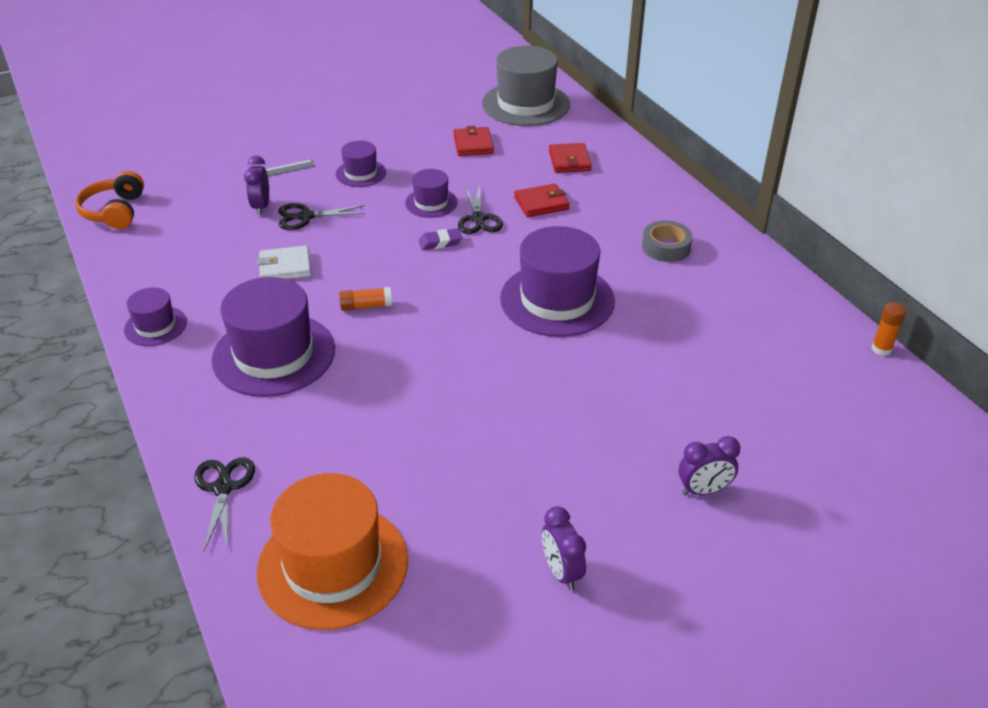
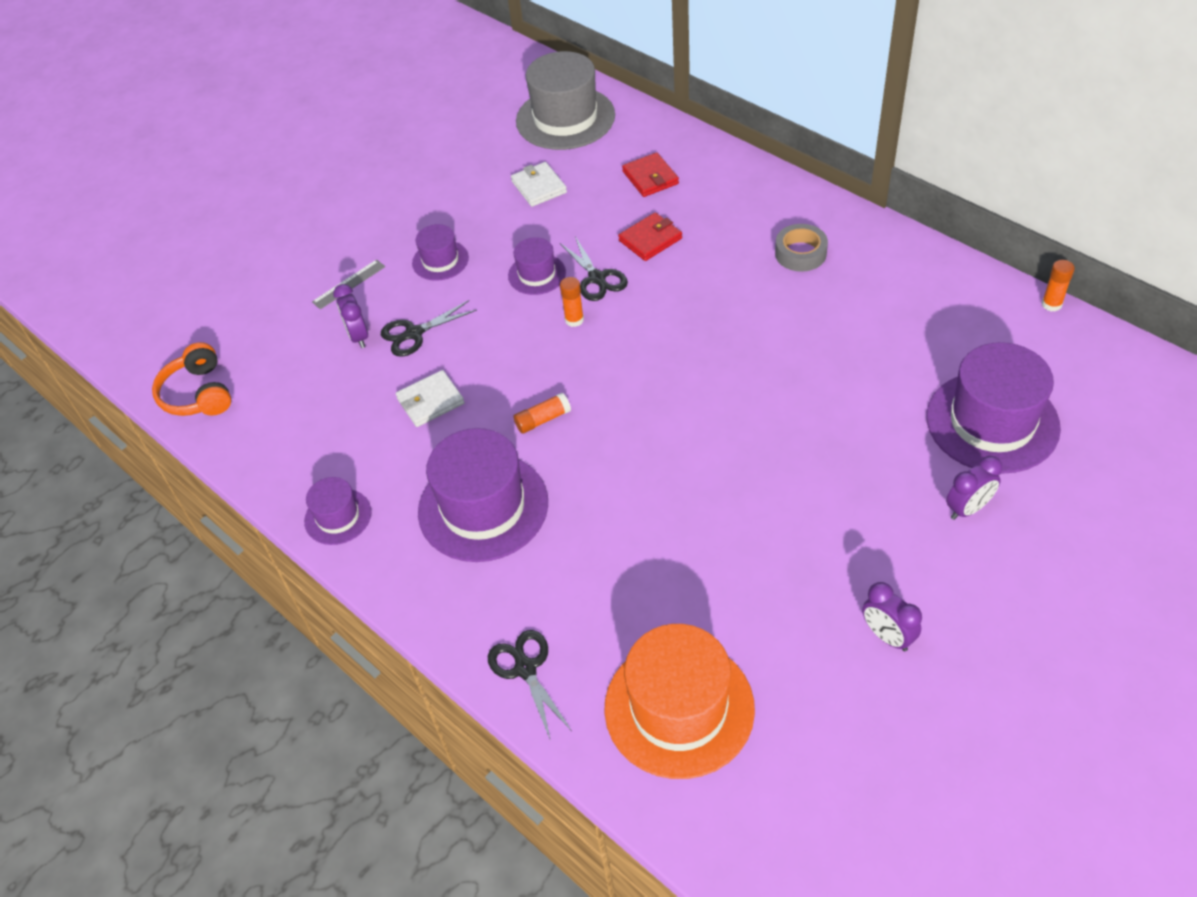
camera: 15 degrees left, 10 degrees up
(440, 242) = (574, 320): purple eraser -> orange glue stick
(473, 144) = (539, 187): red wallet -> white wallet
(557, 300) = (728, 349): purple hat -> purple hat (992, 422)

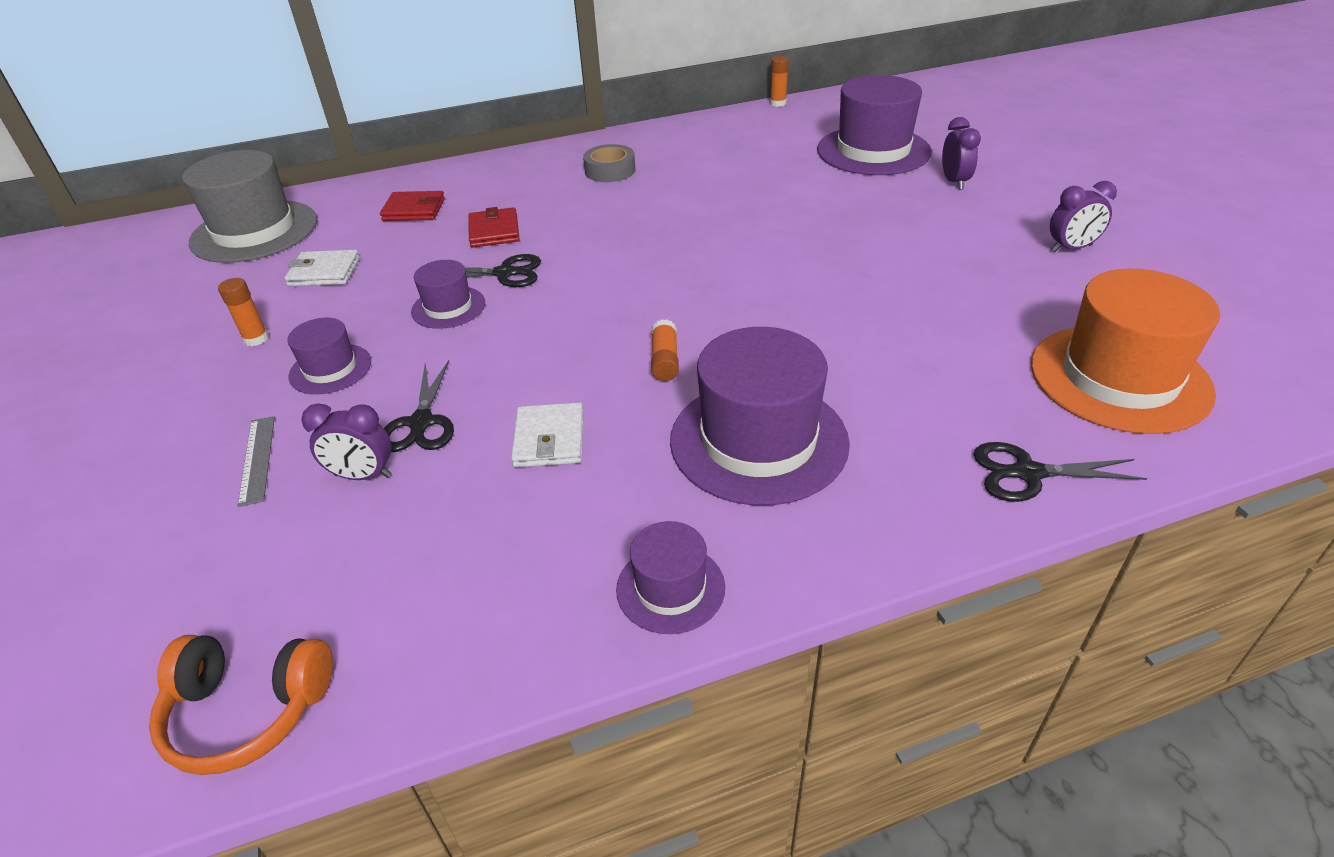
camera: 65 degrees left, 10 degrees down
(574, 320) = (544, 302): orange glue stick -> orange glue stick (256, 339)

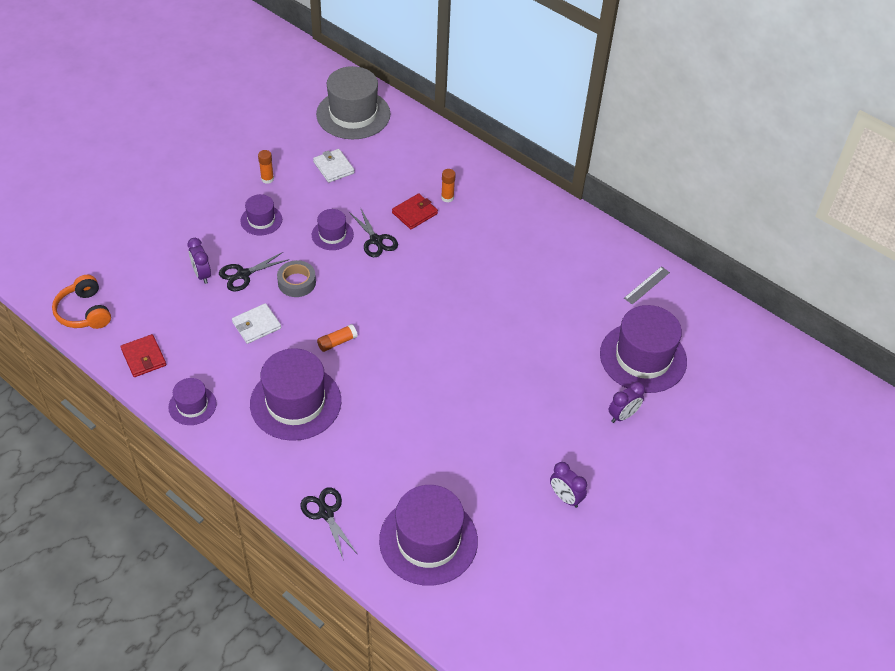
camera: 55 degrees right, 10 degrees up
(257, 459) = (193, 234): grey ruler -> grey ruler (646, 285)
(414, 210) = (415, 166): red wallet -> red wallet (144, 357)
(610, 170) = (520, 230): grey tape -> grey tape (297, 282)
(778, 103) = (688, 277): orange glue stick -> orange glue stick (447, 197)
(1119, 378) = (428, 540): orange hat -> purple hat

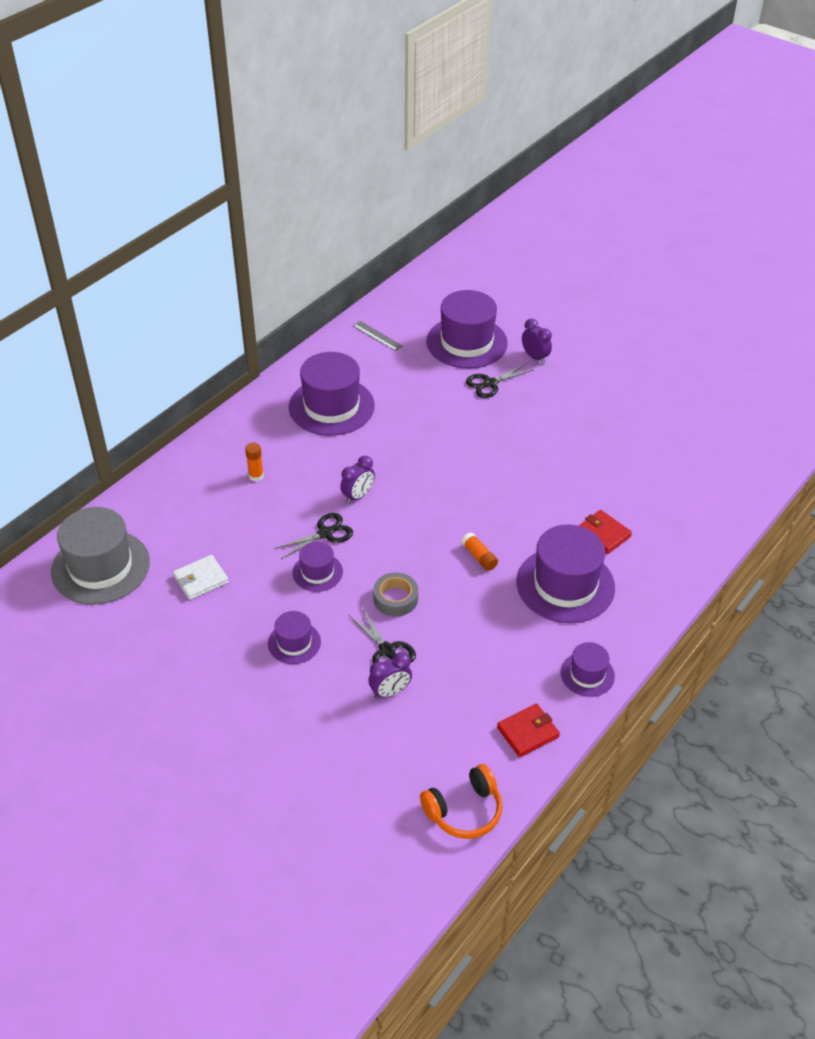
camera: 90 degrees left, 5 degrees down
(256, 325) = (464, 629): white wallet -> none
(267, 179) = (219, 644): orange glue stick -> none
(326, 513) = (691, 550): black scissors -> black scissors (490, 383)
(414, 213) = (281, 502): red wallet -> red wallet (603, 534)
(428, 540) = (698, 478): purple hat -> purple hat (331, 406)
(565, 497) = (630, 394): purple clock -> purple clock (358, 496)

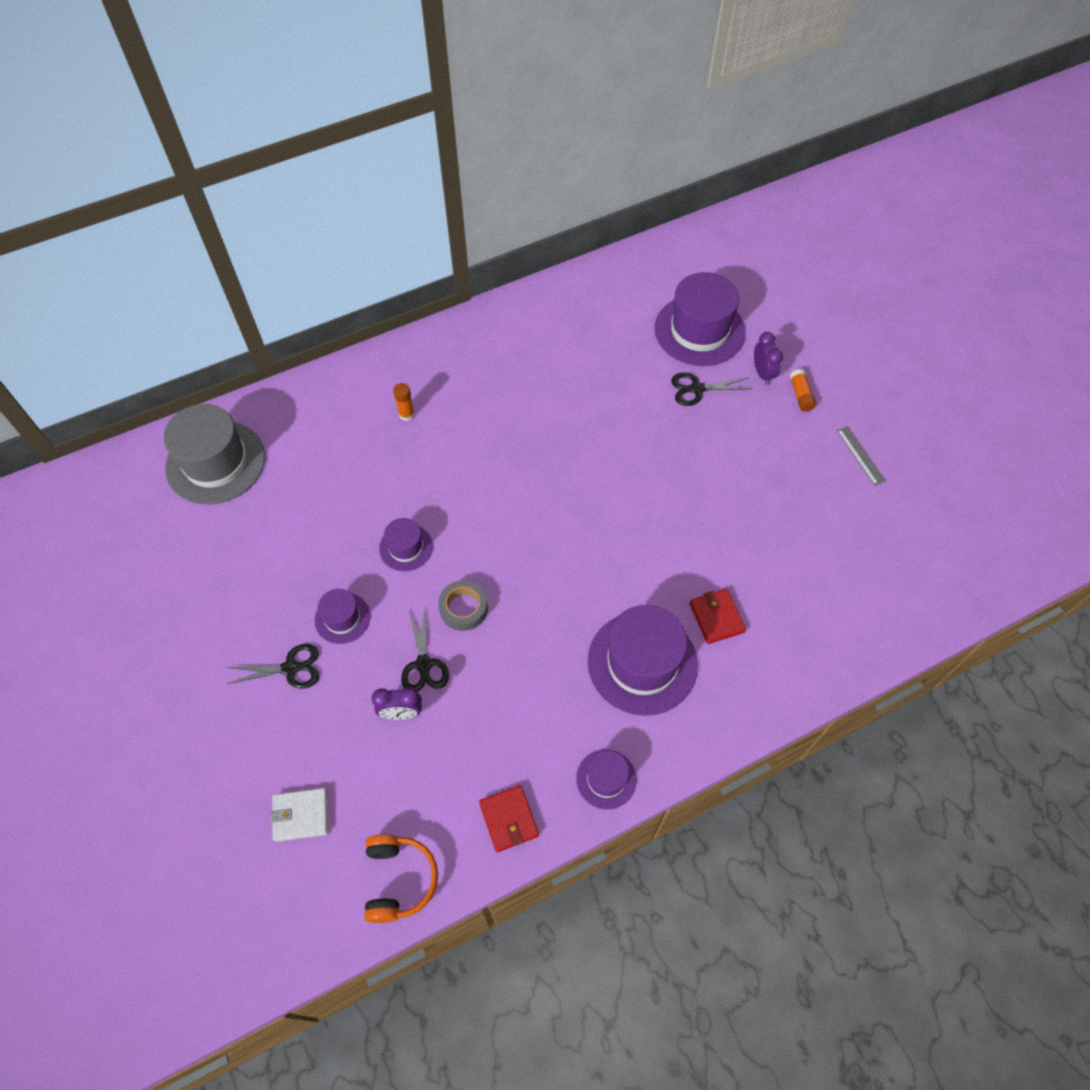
camera: 25 degrees right, 15 degrees up
(201, 579) = (295, 512): white wallet -> white wallet (301, 815)
(325, 533) = (437, 505): black scissors -> black scissors (290, 668)
(331, 406) = (521, 360): purple hat -> none
(358, 496) = (491, 474): purple clock -> none
(377, 336) = (611, 291): grey ruler -> grey ruler (860, 455)
(464, 811) = (399, 880): orange headphones -> orange headphones turned 90 degrees counterclockwise
(479, 557) = (572, 593): orange glue stick -> orange glue stick (800, 395)
(528, 732) = (509, 819): red wallet -> red wallet turned 75 degrees clockwise

